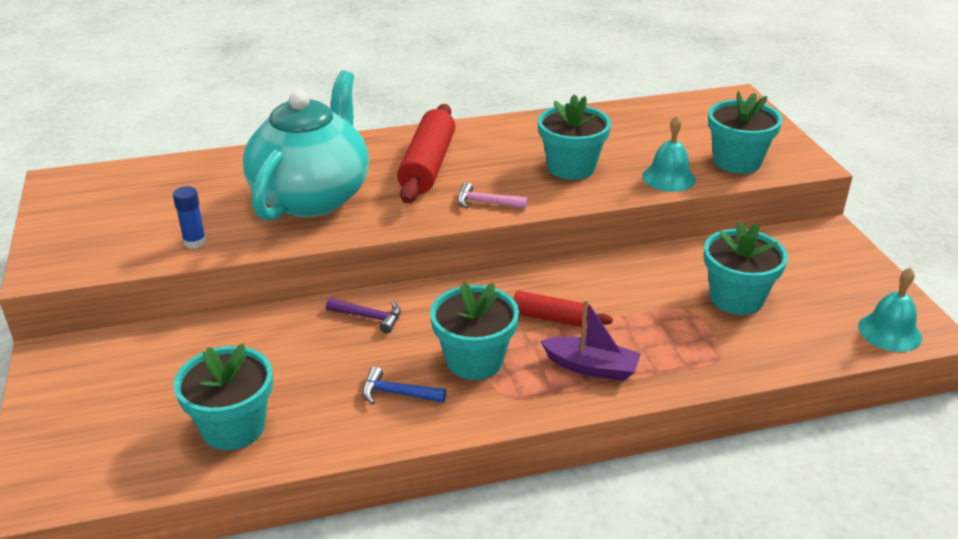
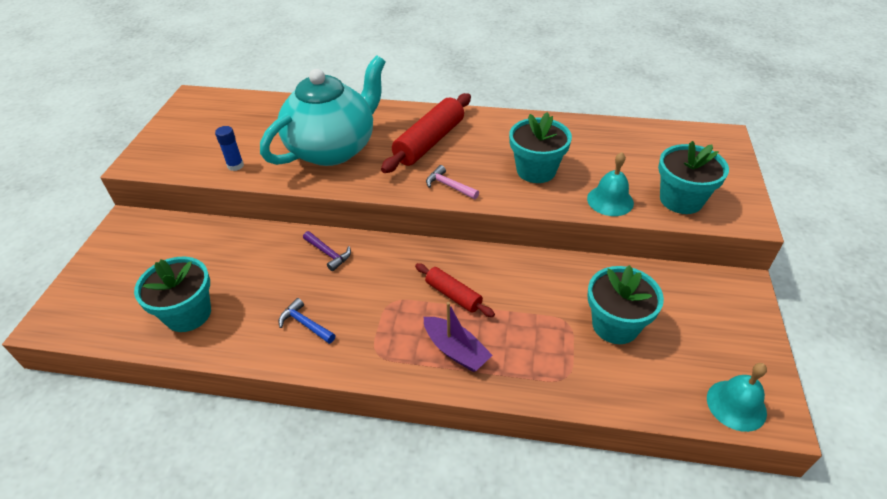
camera: 25 degrees right, 10 degrees up
(474, 360) = (375, 314): turquoise flower pot -> none

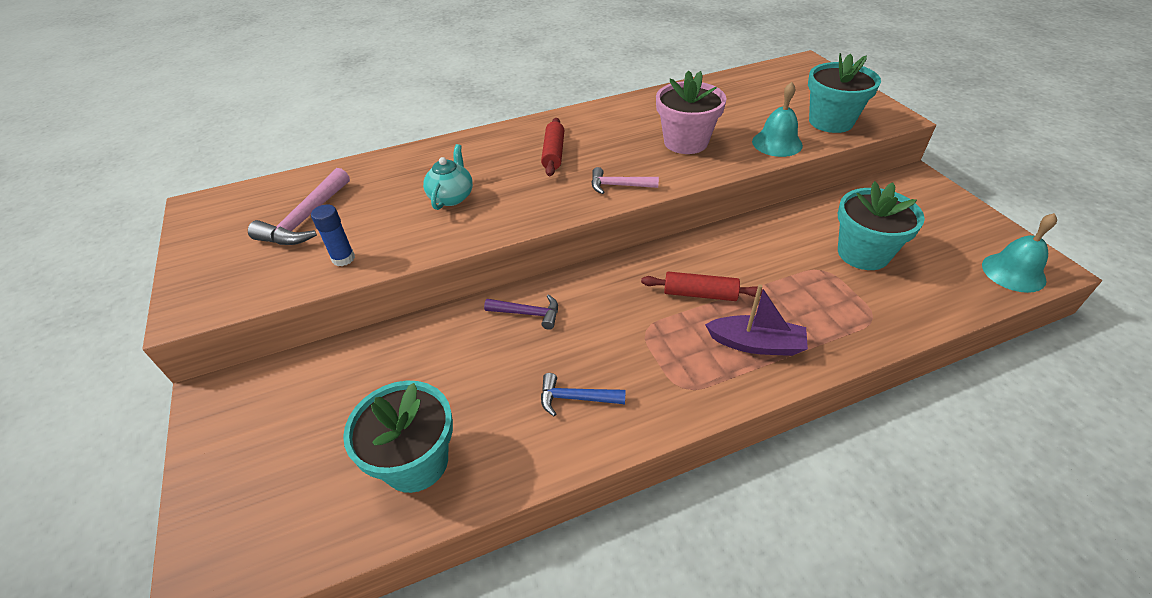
camera: 30 degrees left, 0 degrees up
(238, 130) = (306, 219): none -> pink hammer
(333, 149) = (451, 197): turquoise teapot -> turquoise teapot, size x0.41
(429, 142) = (553, 153): red rolling pin -> red rolling pin, size x0.57
(536, 170) = (685, 142): turquoise flower pot -> pink flower pot

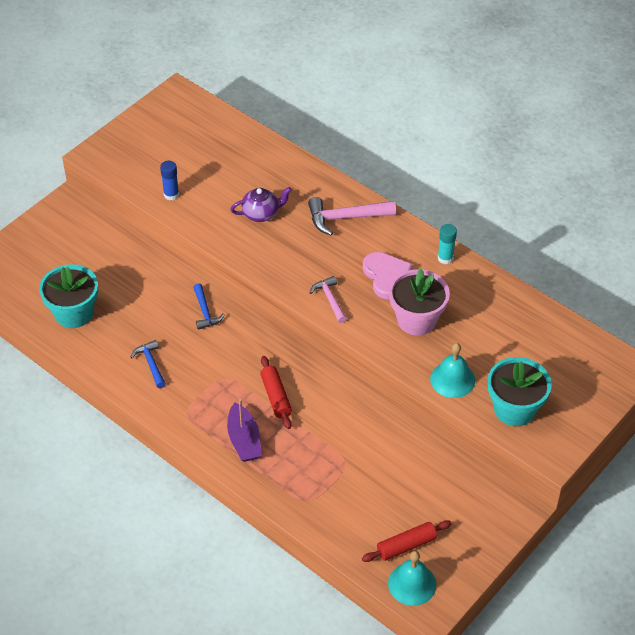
camera: 60 degrees right, 5 degrees up
(306, 219) = (195, 154): pink hammer -> pink hammer (345, 218)
(451, 197) = (261, 214): turquoise teapot -> purple teapot
(528, 313) = (205, 312): purple hammer -> blue hammer
(553, 153) = (349, 245): red rolling pin -> red rolling pin (406, 545)
(615, 143) = (386, 277): none -> pink heart
(618, 107) = (445, 258): none -> turquoise glue stick
(863, 253) = (380, 484): turquoise flower pot -> none

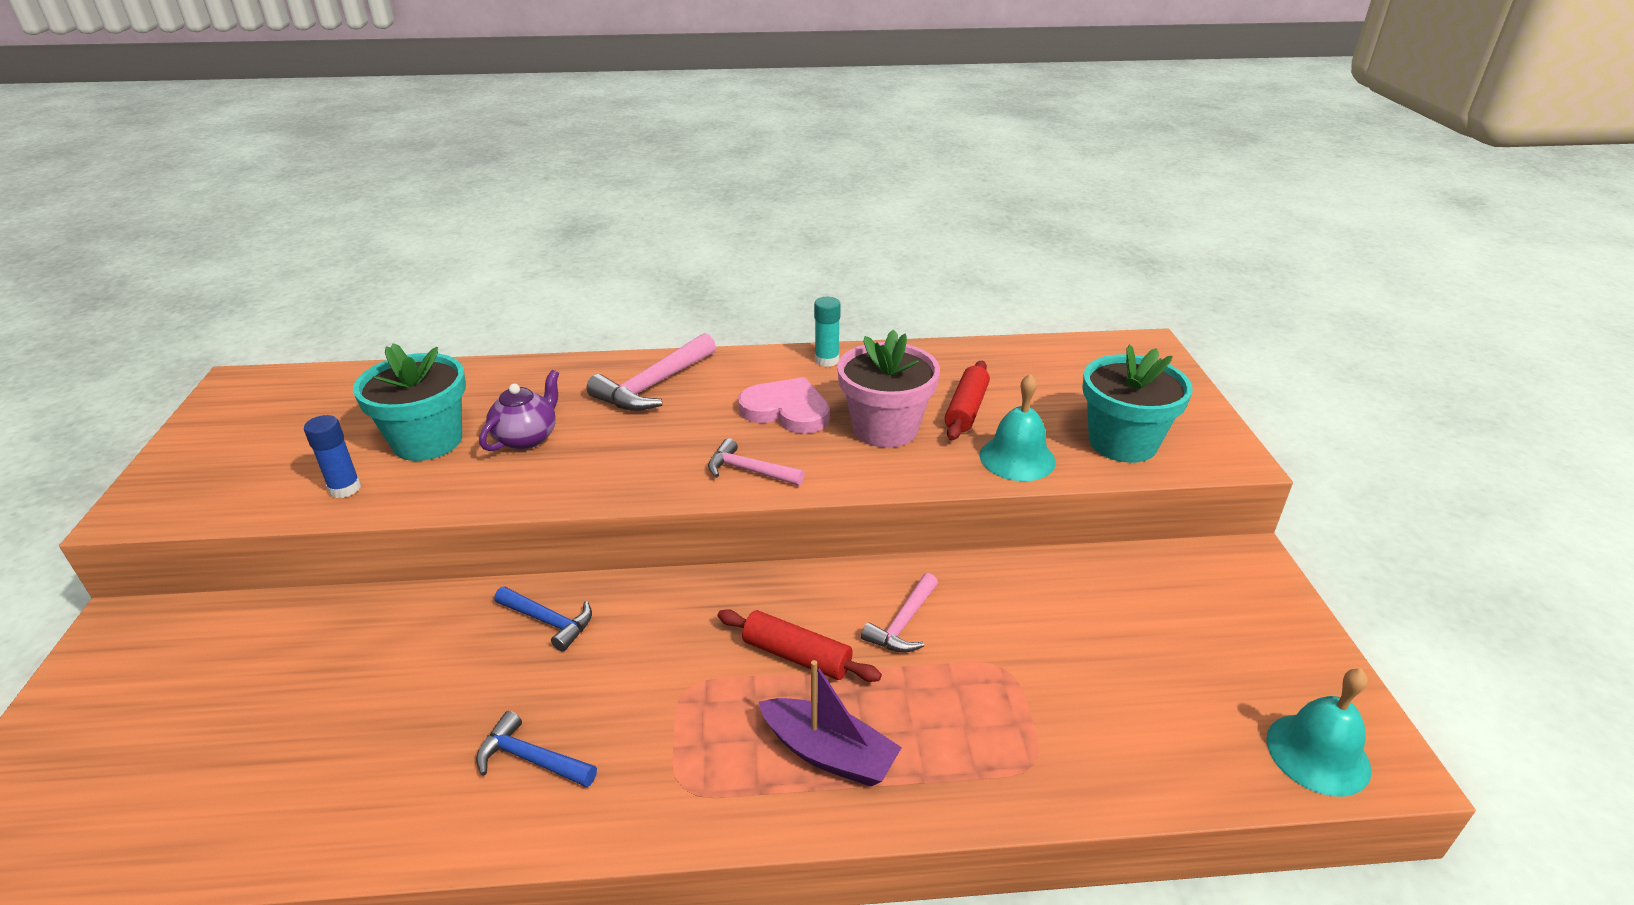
camera: 45 degrees left, 15 degrees down
(74, 313) = (280, 784): turquoise flower pot -> turquoise flower pot (427, 441)
(331, 416) = (903, 624): none -> pink hammer
(406, 545) = (1230, 708): red rolling pin -> red rolling pin (966, 409)

